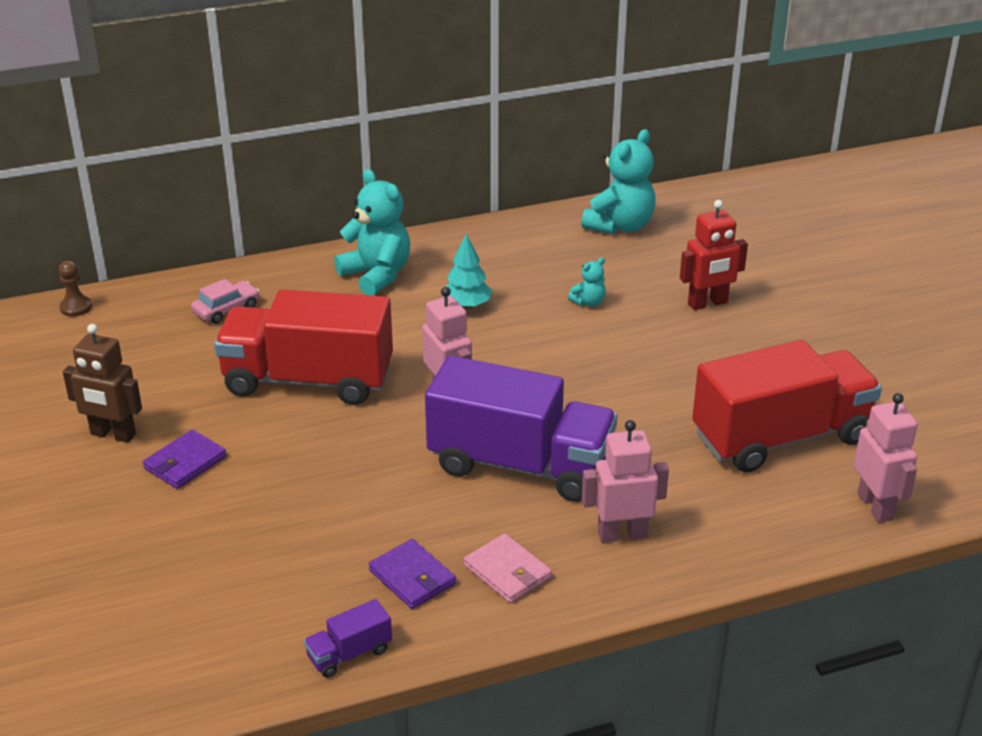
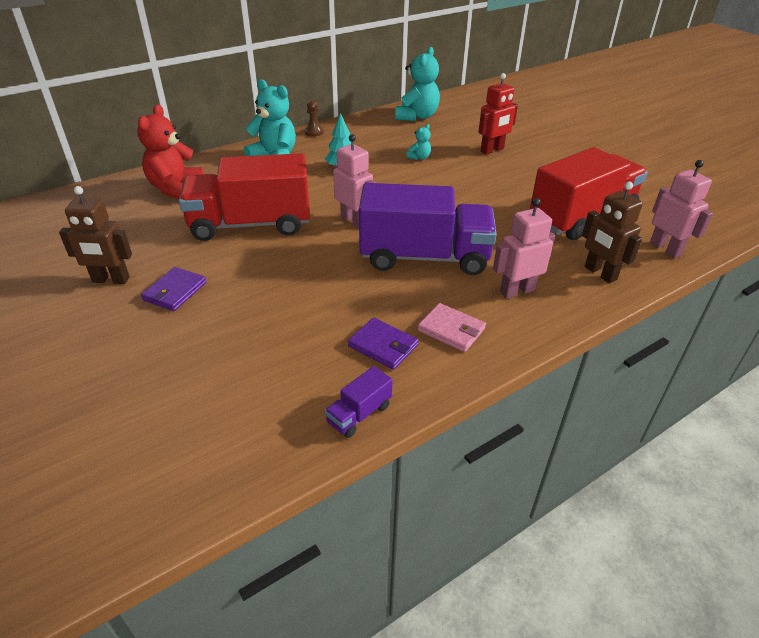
camera: 15 degrees left, 5 degrees up
(76, 307) = (60, 200): brown pawn -> brown pawn (314, 132)
(226, 309) = (175, 188): pink car -> red teddy bear
(753, 528) = (600, 273): none -> brown robot

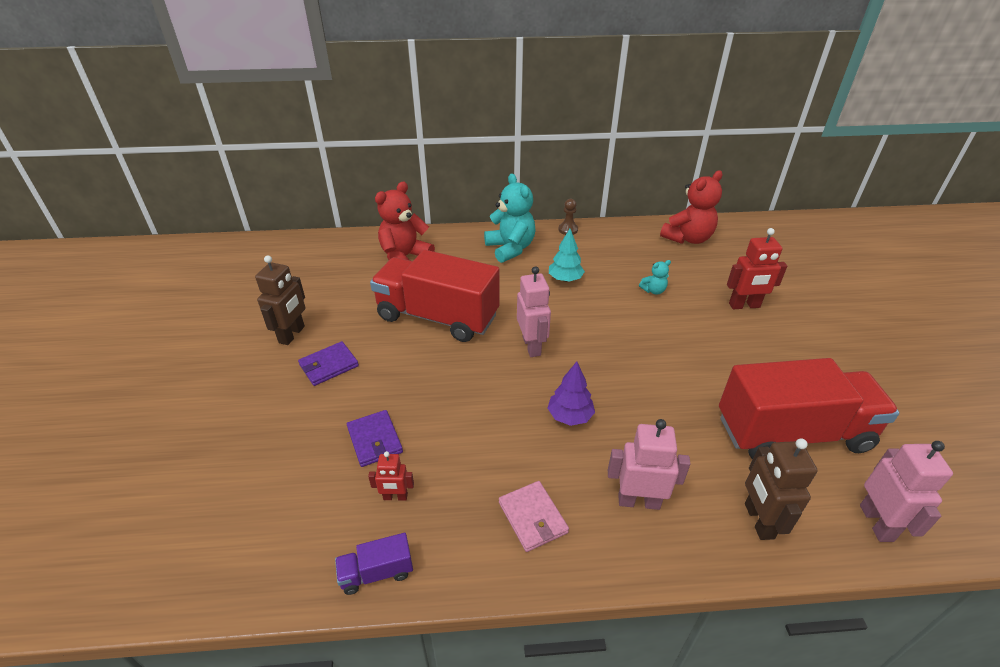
camera: 30 degrees right, 0 degrees up
(111, 280) = (292, 335): brown robot -> brown robot turned 105 degrees counterclockwise
(329, 360) = (395, 497): none -> red robot
(383, 346) = (454, 505): purple wallet -> purple wallet (375, 440)
(417, 116) = (687, 238): turquoise teddy bear -> red teddy bear
(424, 257) = (570, 416): purple truck -> purple tree

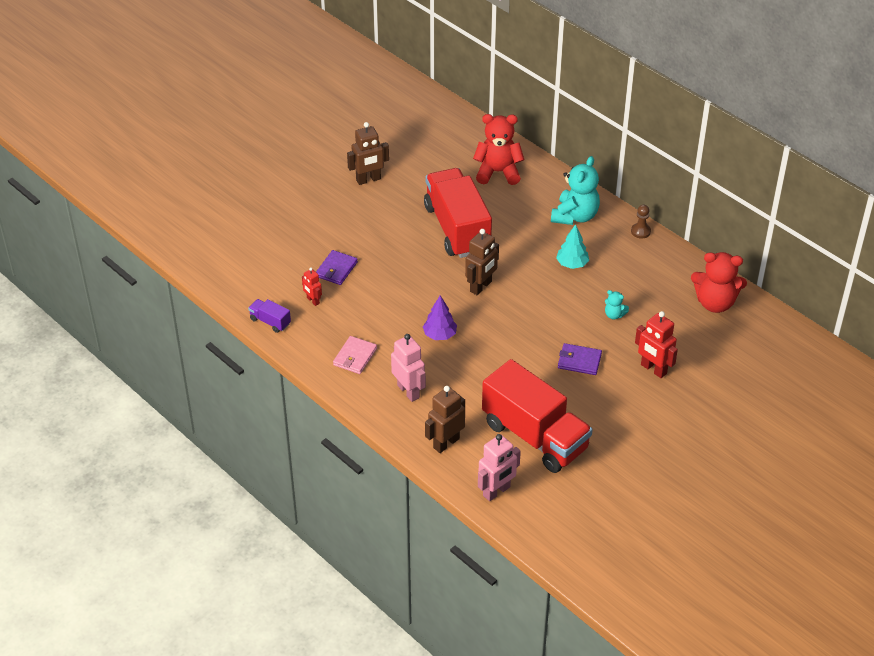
camera: 50 degrees right, 5 degrees up
(329, 365) = (364, 213): purple wallet -> purple wallet (579, 361)
(532, 346) = (481, 287): pink robot -> brown robot

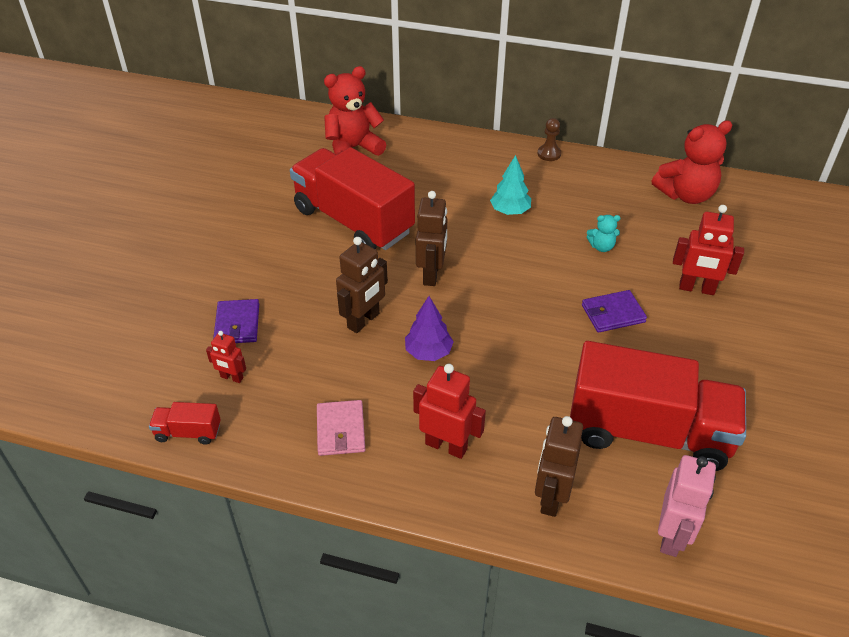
camera: 30 degrees left, 0 degrees up
(270, 321) = (188, 432): purple truck -> red truck
(368, 180) = (208, 206): brown robot -> brown robot (364, 321)
(408, 391) = (446, 446): pink robot -> red robot
(575, 216) = (470, 163): turquoise teddy bear -> none

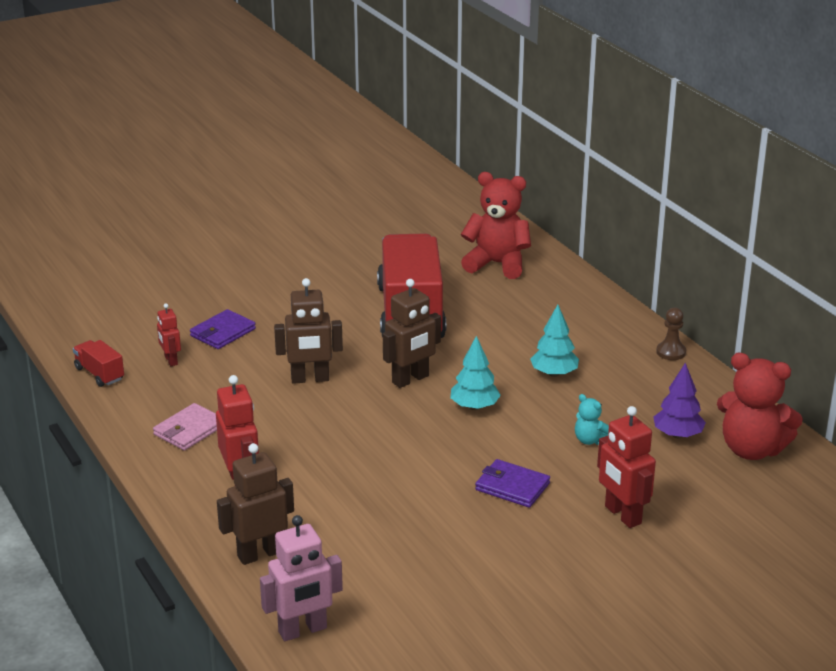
camera: 45 degrees right, 15 degrees down
(428, 352) = (323, 424): purple tree -> purple tree (677, 435)
(502, 268) = (474, 407): none -> turquoise tree
(648, 432) = (399, 569): red truck -> none

